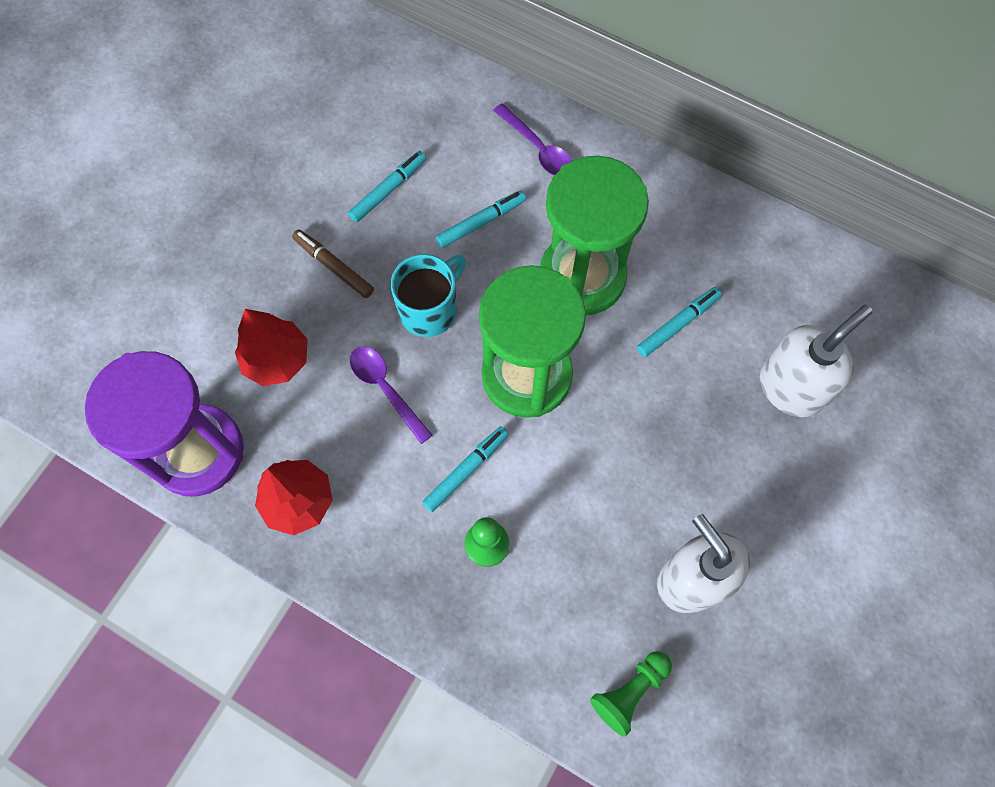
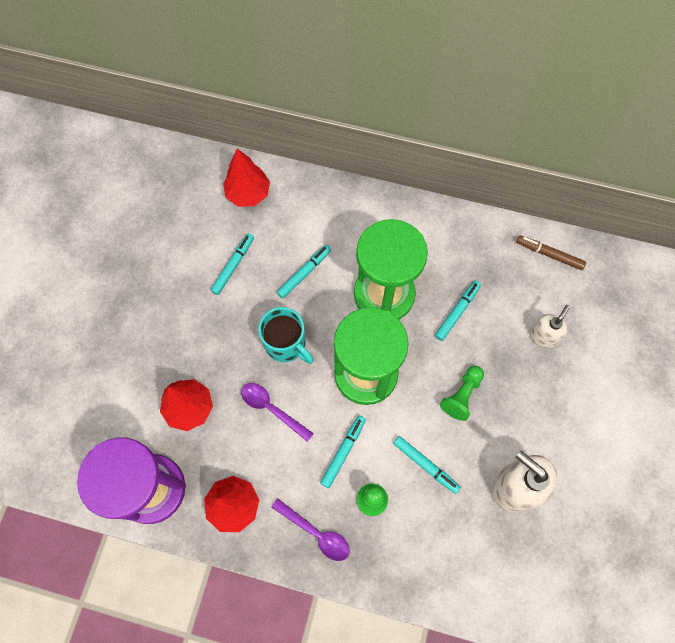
camera: 15 degrees left, 0 degrees up
(334, 266) = (210, 330): brown marker -> brown marker (549, 254)
(430, 309) = (286, 344): turquoise mug -> turquoise mug turned 105 degrees clockwise
(435, 101) = (248, 194): none -> red tree
(538, 148) = (328, 211): purple spoon -> purple spoon (316, 533)
(574, 518) = (425, 465): none -> turquoise marker
(630, 692) = (495, 575): green pawn -> green pawn (462, 395)
(791, 387) = (543, 336): white soap dispenser -> white soap dispenser, size x0.59

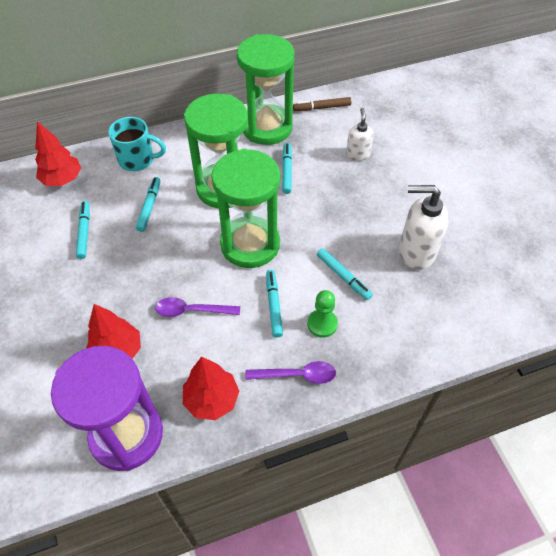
camera: 35 degrees left, 15 degrees down
(286, 344) = (170, 260): turquoise mug -> turquoise mug (137, 160)
(425, 465) = (343, 276): turquoise marker -> turquoise marker turned 45 degrees clockwise
(462, 395) = (332, 218): green pawn -> none
(474, 246) = (267, 127): none -> green hourglass

